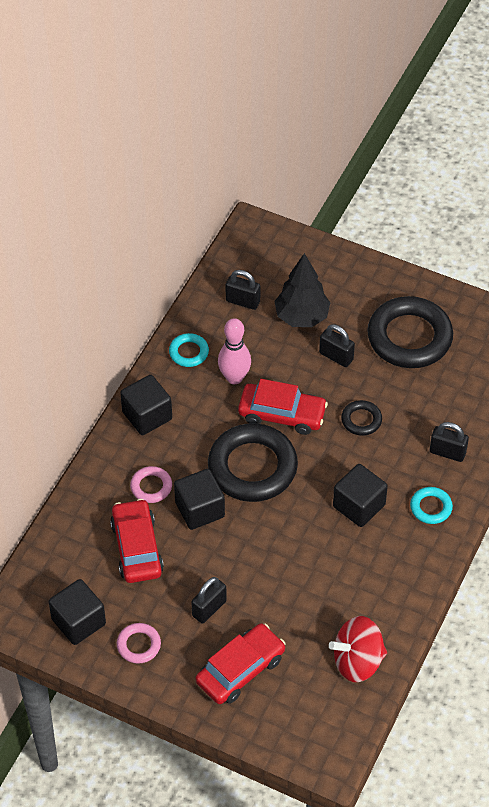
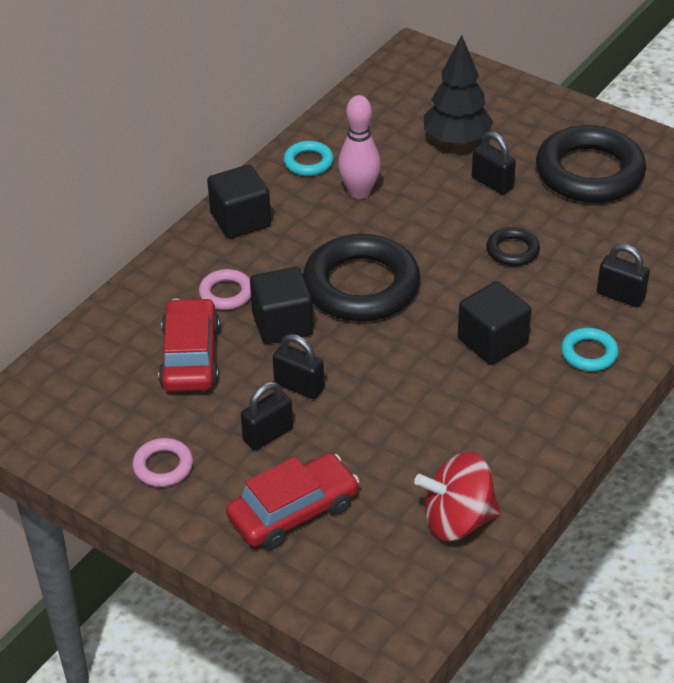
camera: 10 degrees right, 10 degrees down
(78, 622) = (91, 430): black cube -> none
(243, 301) = (387, 119): black padlock -> black padlock (299, 386)
(282, 414) = (411, 235): red car -> none

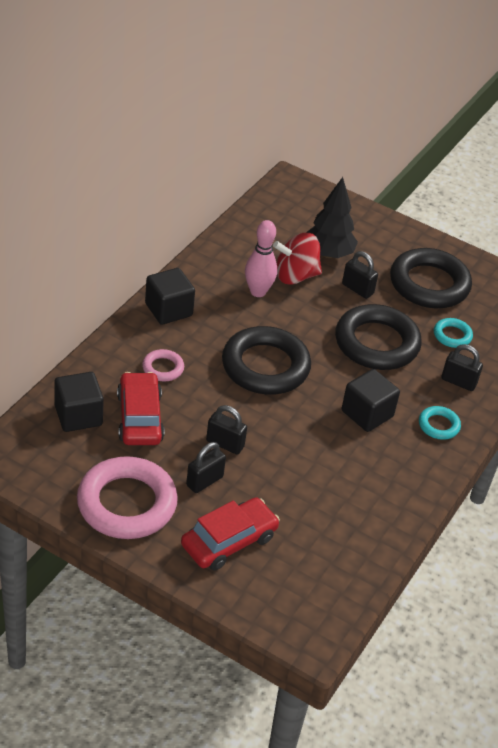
camera: 10 degrees left, 0 degrees up
(163, 466) = (126, 503): pink ring -> pink ring, size x2.15
(282, 324) = (208, 394): black cube -> black cube (78, 415)
(308, 162) = (217, 266): turquoise ring -> turquoise ring (452, 335)
(457, 520) = (352, 551): red spinning top -> red spinning top (295, 276)
(512, 250) = (376, 343): black ring -> black ring, size x2.15

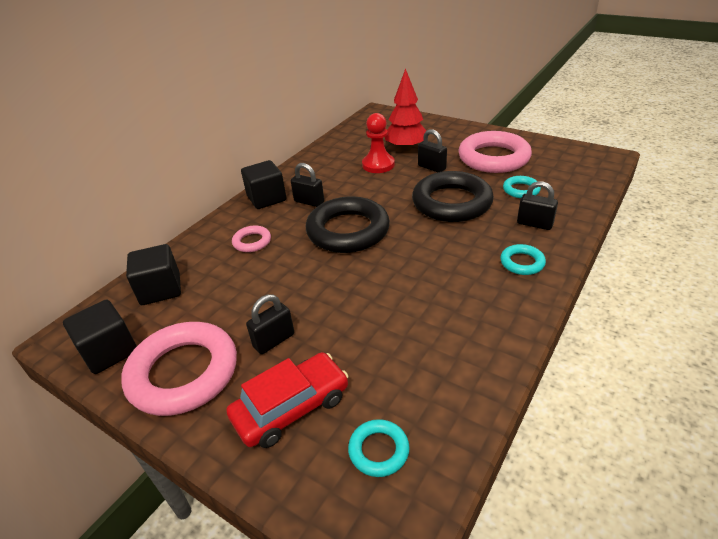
camera: 10 degrees right, 5 degrees down
(140, 417) = (220, 285): red car -> none
(225, 444) = (301, 301): black padlock -> black padlock (309, 202)
(258, 292) = (345, 178): pink bowling pin -> none
(295, 276) = (378, 165): red spinning top -> red pawn
(303, 579) = (378, 450): none -> turquoise ring
(328, 254) = (406, 148): black tree -> red tree
(367, 414) = (447, 259): black cube -> black cube (109, 351)
(429, 284) = (493, 158): black ring -> pink ring

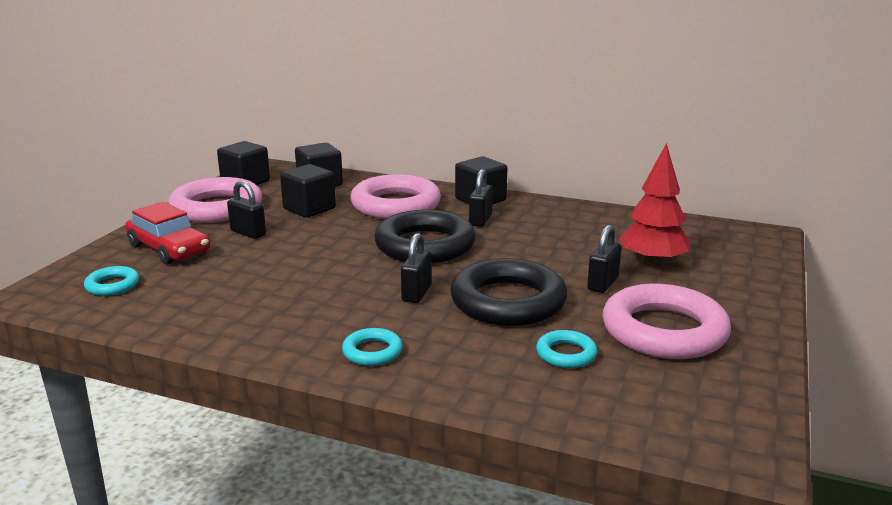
camera: 75 degrees right, 15 degrees down
(230, 296) = (309, 209): none -> black cube
(252, 242) = (396, 205): pink ring -> pink ring, size x2.15
(378, 165) = (590, 248): red pawn -> none
(534, 224) = (469, 363): black padlock -> black padlock (416, 293)

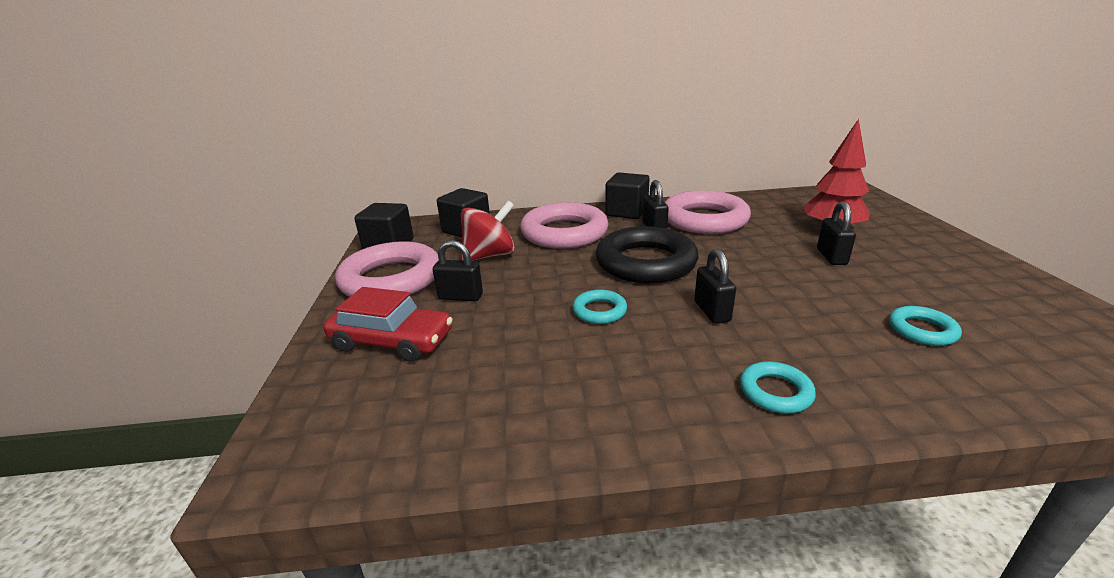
camera: 25 degrees left, 5 degrees up
(112, 285) = (374, 413): turquoise ring -> turquoise ring (599, 311)
(309, 209) = (490, 256): black cube -> red spinning top
(508, 301) = (795, 295): black ring -> none
(664, 331) = (942, 283): pink ring -> pink ring (704, 219)

